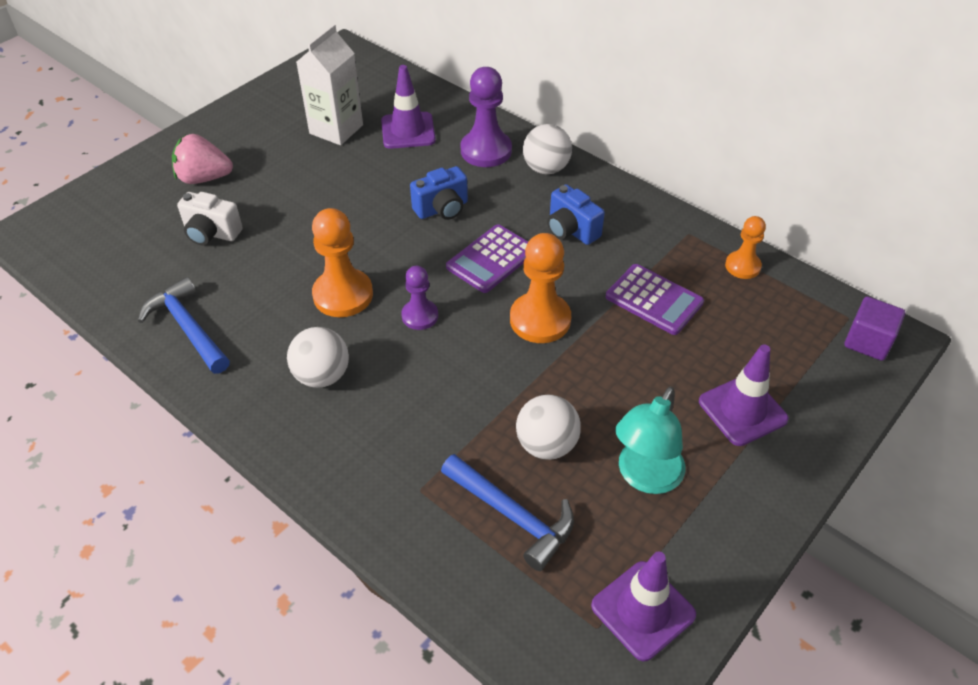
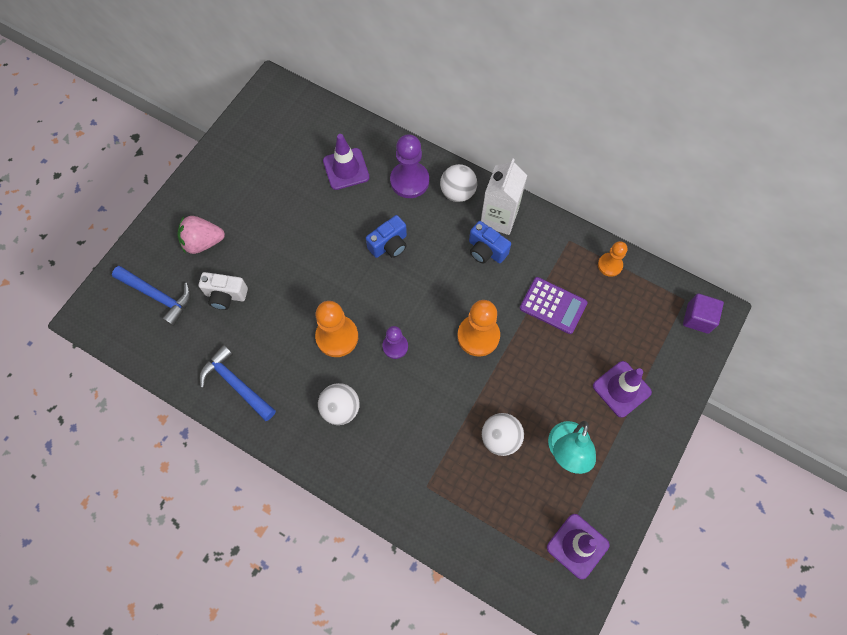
camera: 10 degrees left, 20 degrees up
(336, 129) = (290, 176): white carton -> white carton (499, 217)
(491, 259) = (434, 287): purple calculator -> none
(513, 515) = (488, 494): blue hammer -> blue hammer (158, 296)

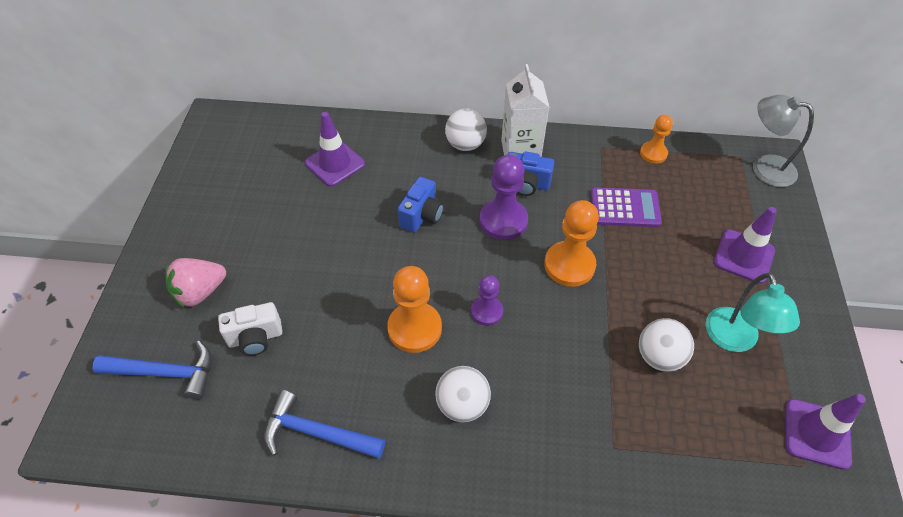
camera: 25 degrees left, 15 degrees down
(409, 181) = (409, 151): purple pawn -> purple pawn (503, 221)
(698, 318) = (764, 167): purple cube -> grey lamp

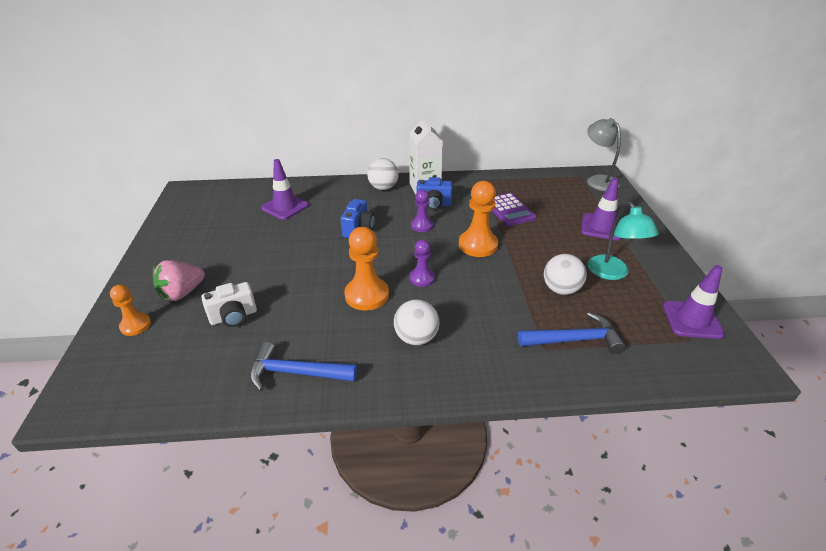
camera: 10 degrees left, 15 degrees down
(166, 373) = (155, 349): blue hammer -> blue hammer (574, 339)
(503, 221) = (421, 225): purple pawn -> purple pawn, size x0.60
(625, 208) = (509, 210): purple calculator -> purple calculator turned 75 degrees clockwise
(653, 153) = (519, 180): orange pawn -> orange pawn (135, 325)
(764, 167) = (598, 180): grey lamp -> grey lamp turned 45 degrees clockwise

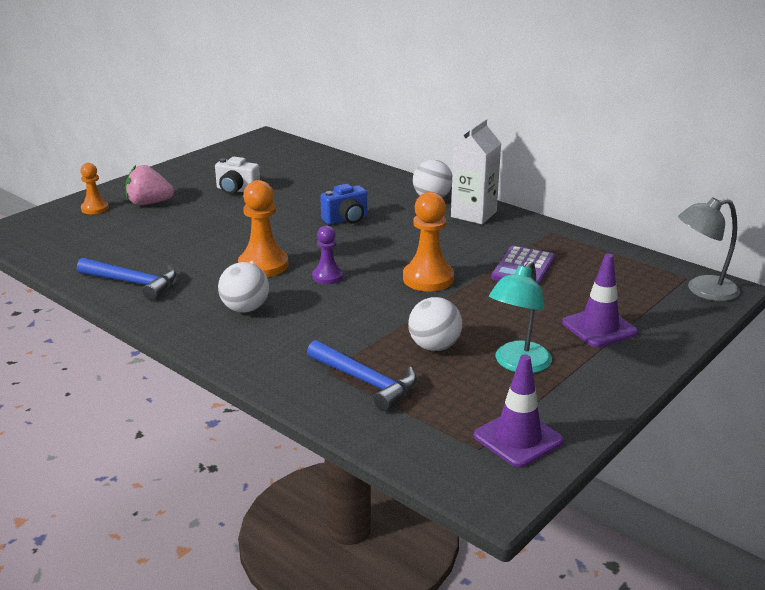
camera: 45 degrees right, 10 degrees down
(234, 317) = (154, 232): white camera -> white camera (236, 190)
(285, 207) = (318, 178): purple traffic cone -> none
(296, 373) = (133, 283): blue hammer -> blue hammer turned 150 degrees clockwise
(421, 225) = (406, 241): purple pawn -> none
(433, 204) = (453, 231): blue camera -> none
(598, 180) = (703, 290): grey lamp -> grey lamp turned 120 degrees counterclockwise

